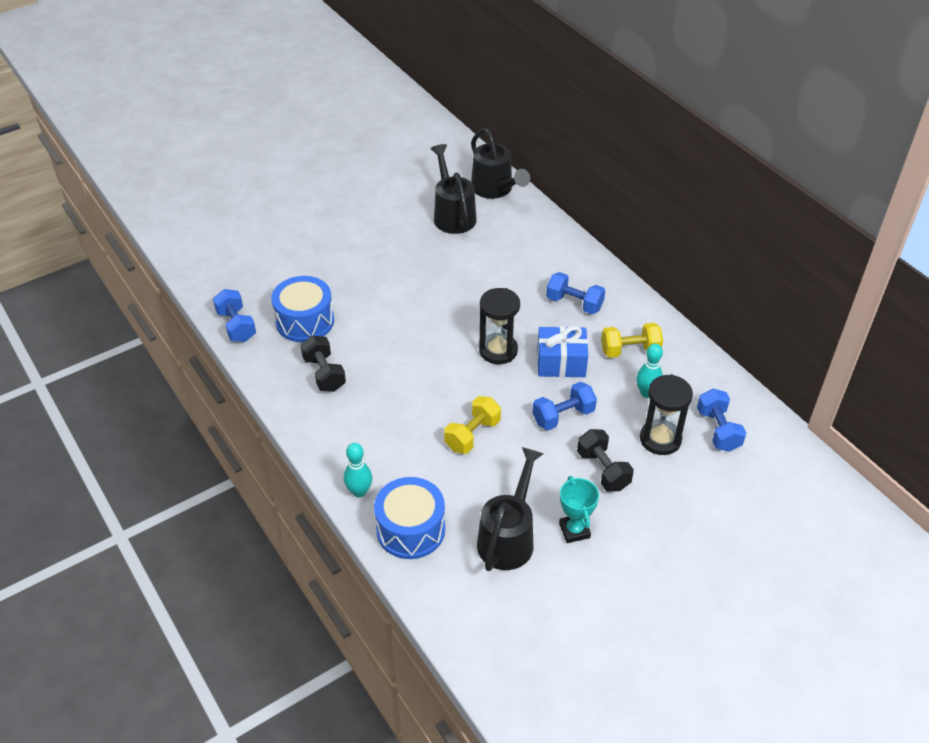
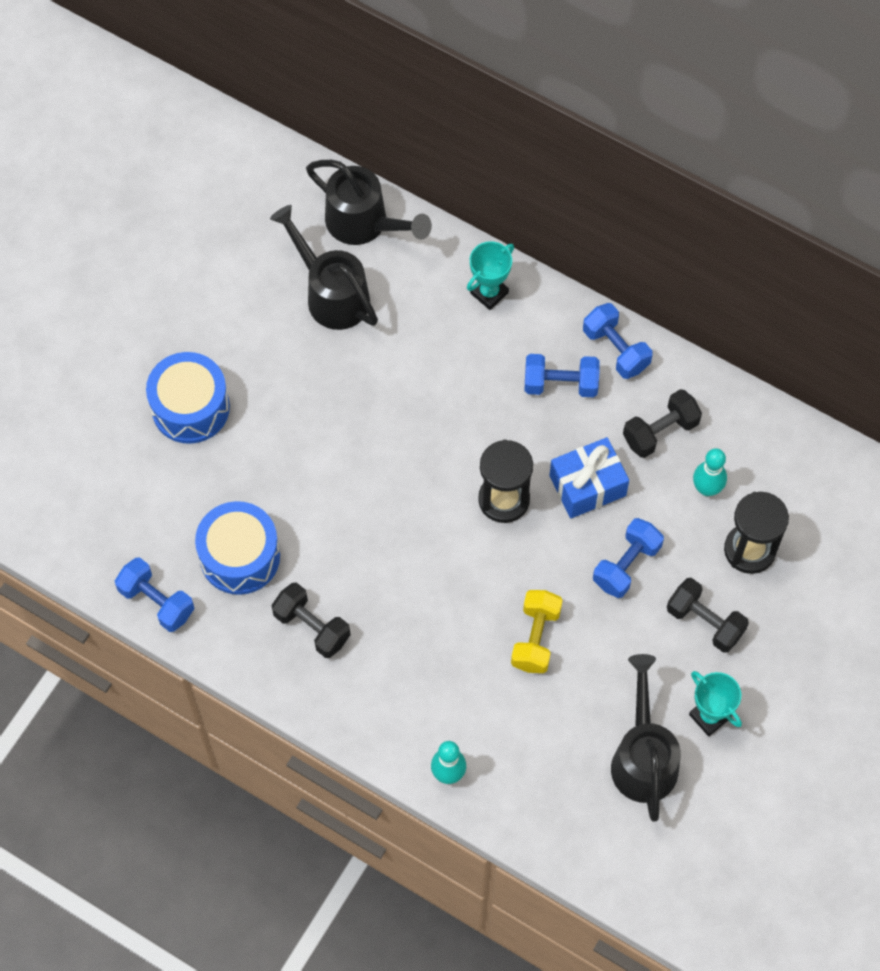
camera: 25 degrees left, 20 degrees up
(410, 529) = (532, 796): blue drum -> blue drum (190, 407)
(554, 244) = (489, 293): none -> turquoise trophy
(630, 350) = (660, 431): yellow dumbbell -> black dumbbell
(718, 430) = (808, 508): blue dumbbell -> blue dumbbell (616, 349)

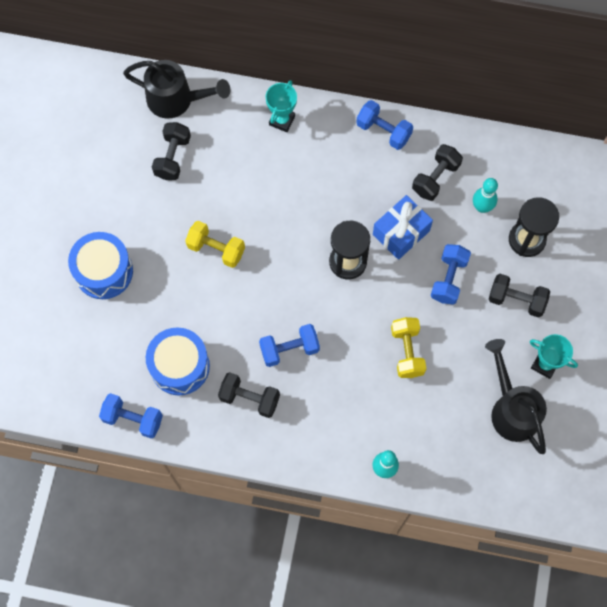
camera: 20 degrees left, 5 degrees up
(331, 294) = (172, 157): black watering can -> black dumbbell
(342, 427) = (216, 249): none -> yellow dumbbell
(560, 384) = (355, 168): blue dumbbell -> blue dumbbell (289, 349)

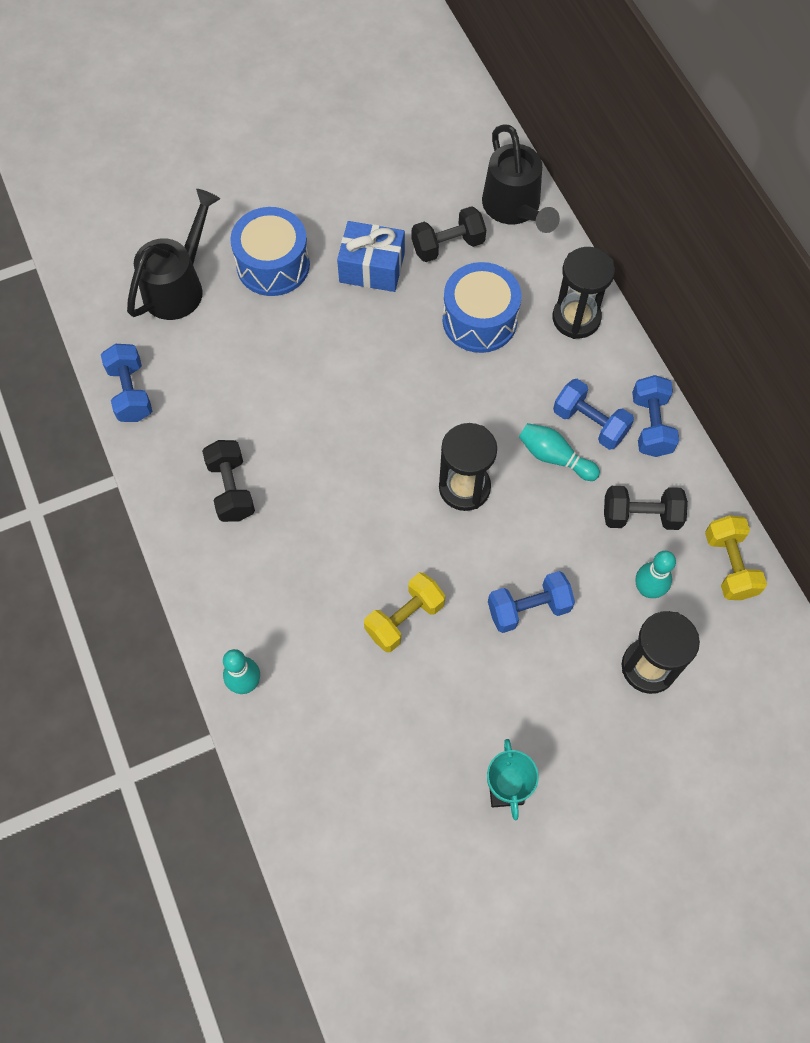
camera: 55 degrees right, 5 degrees down
(180, 366) = (220, 399): blue drum -> blue drum (479, 320)
(216, 249) = (377, 350): yellow dumbbell -> yellow dumbbell (729, 565)
(282, 120) = (576, 318): turquoise trophy -> black hourglass
(289, 349) = (316, 493): blue dumbbell -> blue dumbbell (590, 423)
(365, 198) = (554, 457): none -> turquoise bowling pin
(401, 232) = (544, 521): blue gift -> blue gift (372, 268)
(512, 409) = (420, 785): black watering can -> black watering can (178, 286)
(516, 300) = (562, 703): black dumbbell -> none

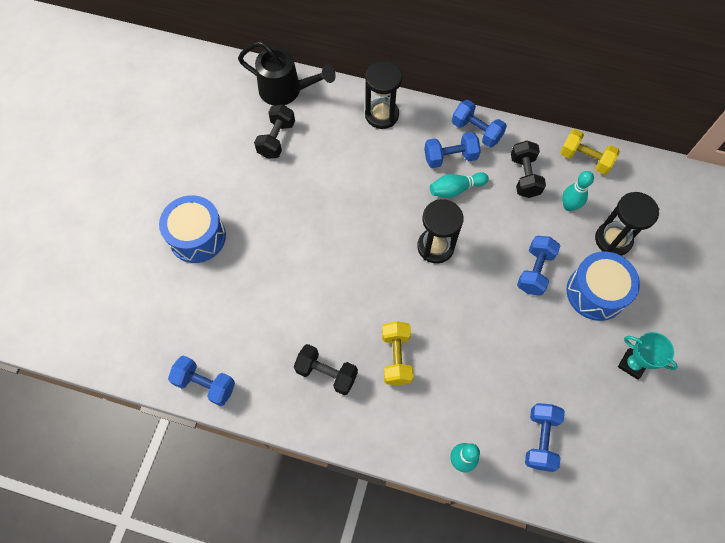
camera: 50 degrees left, 0 degrees up
(178, 286) = (158, 300): black watering can -> none
(333, 747) = (540, 439): none -> blue dumbbell
(372, 268) = (252, 187): blue gift -> none
(404, 618) = (490, 339): yellow dumbbell -> yellow dumbbell (396, 357)
(479, 320) = (339, 160): blue drum -> blue drum (596, 292)
(641, 516) = (524, 176): black dumbbell -> black dumbbell turned 45 degrees counterclockwise

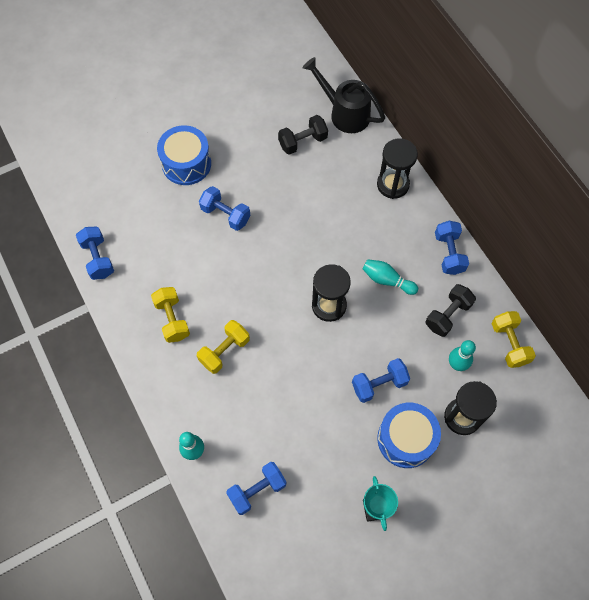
camera: 45 degrees right, 0 degrees up
(286, 91) = (345, 113): black watering can -> black watering can turned 150 degrees clockwise
(326, 373) = (172, 319): black dumbbell -> yellow dumbbell
(450, 157) = (408, 255): blue dumbbell -> blue dumbbell (225, 214)

